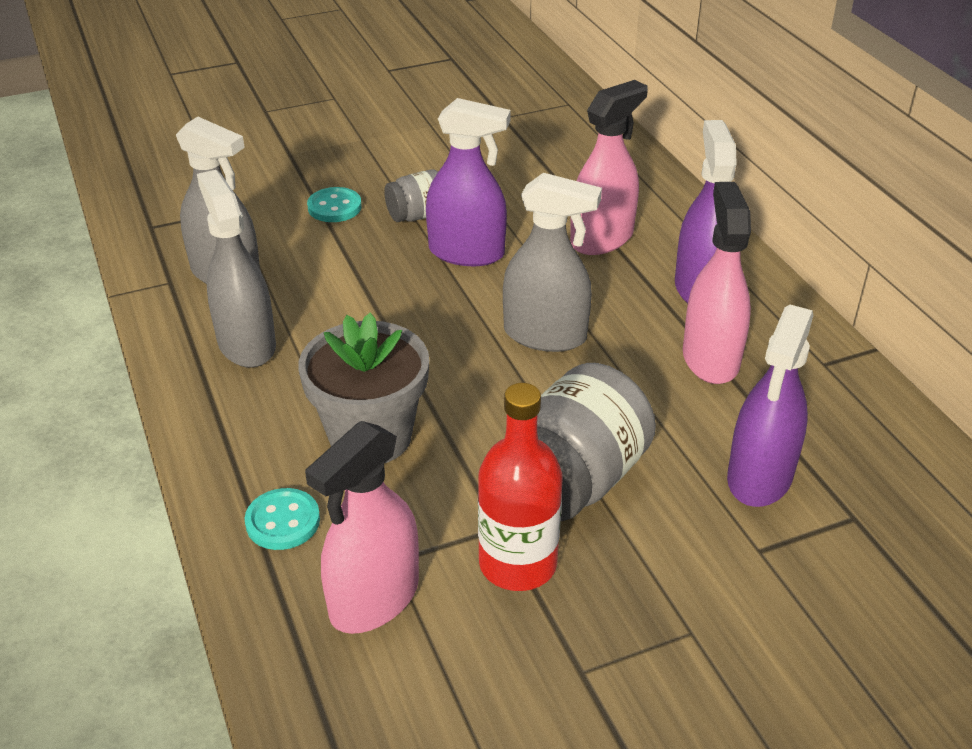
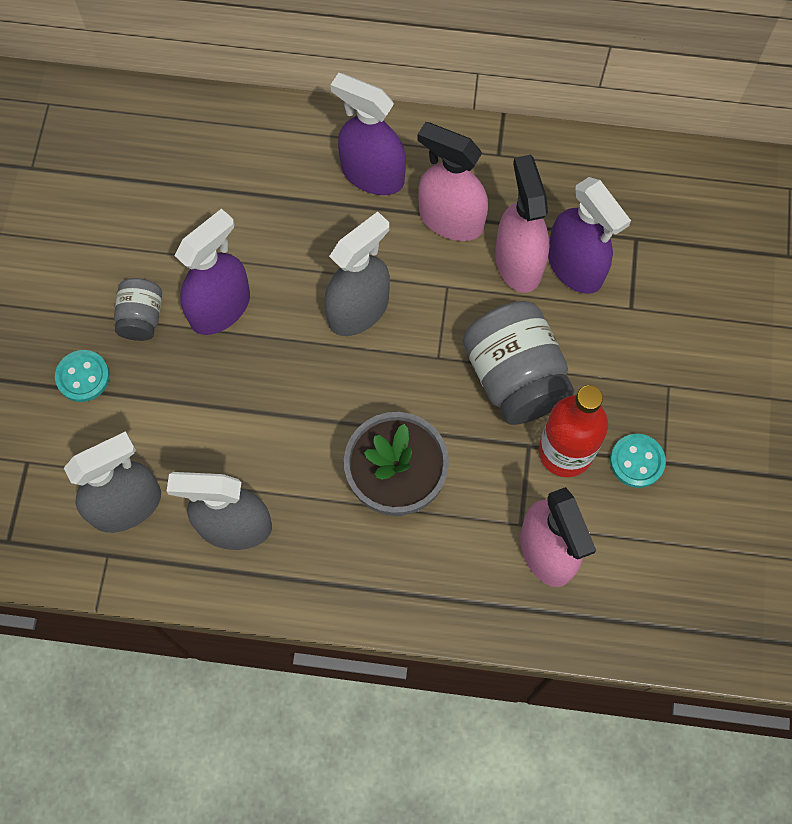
camera: 60 degrees left, 30 degrees up
(283, 521) = (447, 579): turquoise button -> turquoise button (637, 461)
(602, 239) = (267, 201): pink spray bottle -> pink spray bottle (518, 262)

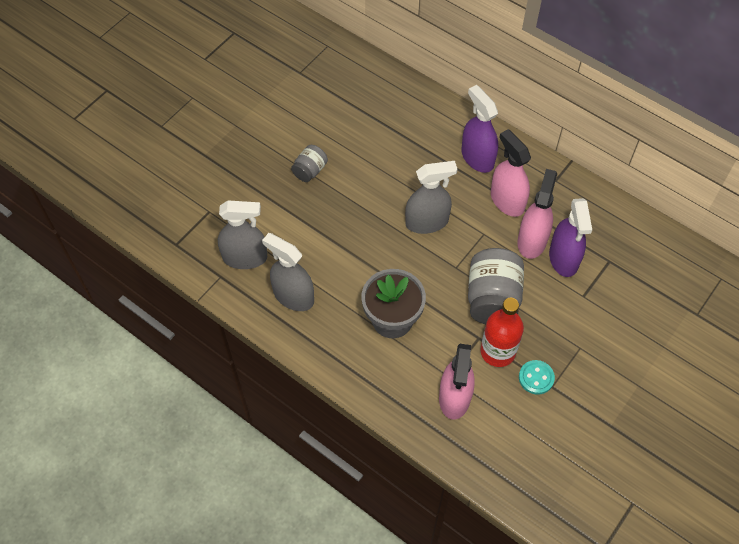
camera: 30 degrees right, 10 degrees down
(83, 377) = (262, 184): turquoise button -> none
(220, 308) = (353, 185): purple spray bottle -> none

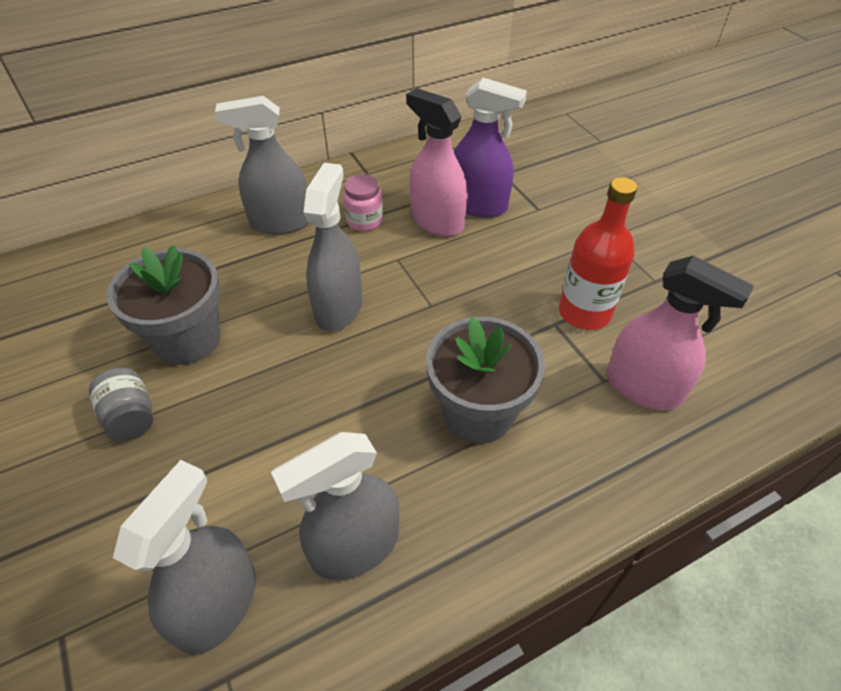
camera: 65 degrees left, 10 degrees down
(366, 165) = (188, 339): none -> grey flower pot
(477, 158) = (281, 222): purple spray bottle -> grey spray bottle
(492, 299) = (500, 287): grey jar -> none
(507, 201) = (364, 221): pink spray bottle -> pink jar
(536, 378) = (638, 290): turquoise button -> none

